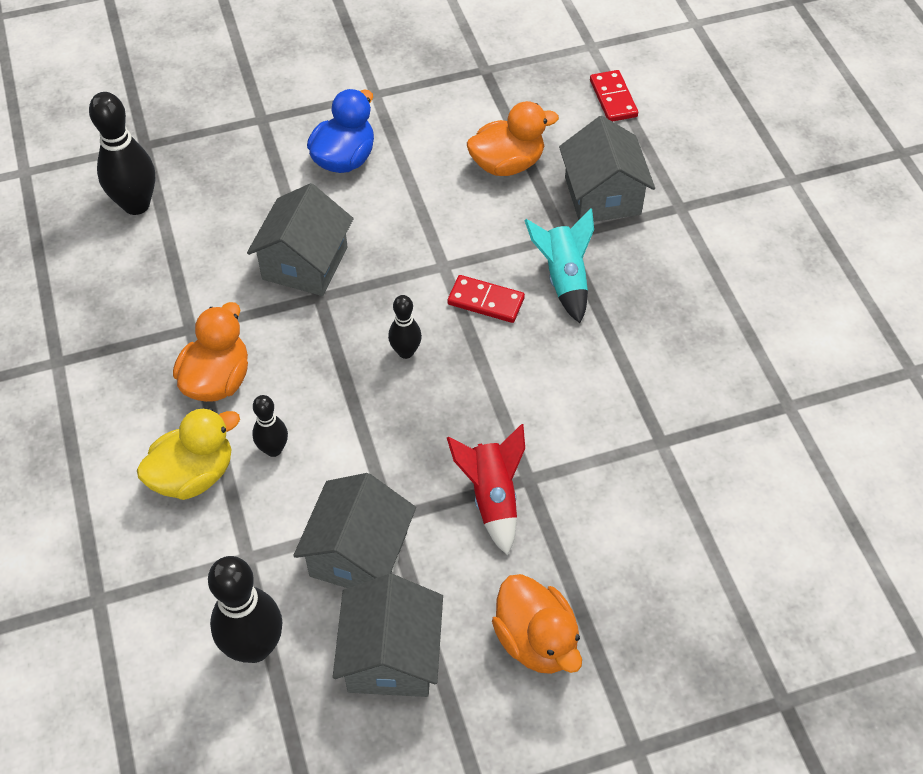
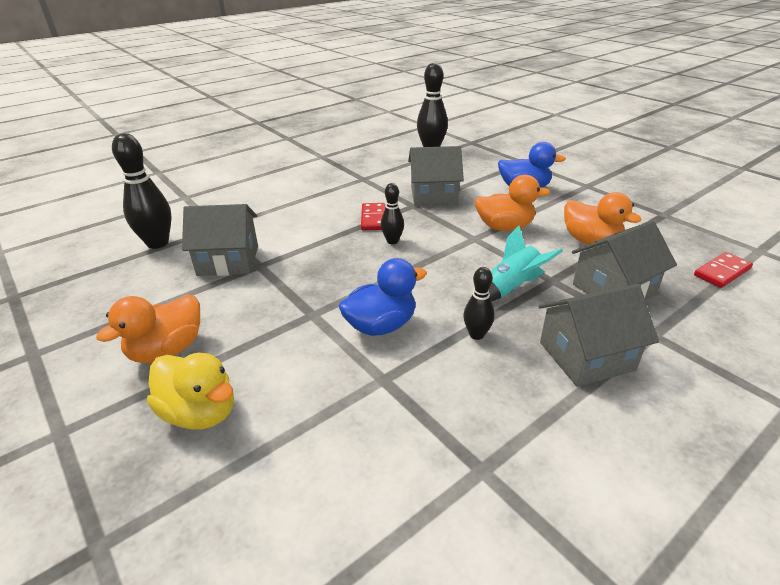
camera: 70 degrees right, 20 degrees down
(193, 475) = (268, 201): yellow duck -> yellow duck (200, 413)
(217, 380) = (334, 192): orange duck -> orange duck (504, 227)
(273, 449) = (295, 218): black bowling pin -> black bowling pin (476, 335)
(391, 656) = (152, 290): grey house -> grey house (586, 356)
(486, 301) = (459, 260): red domino -> red domino (373, 219)
(492, 497) = (289, 301): red rocket -> none
(578, 418) = (381, 326): none -> blue duck

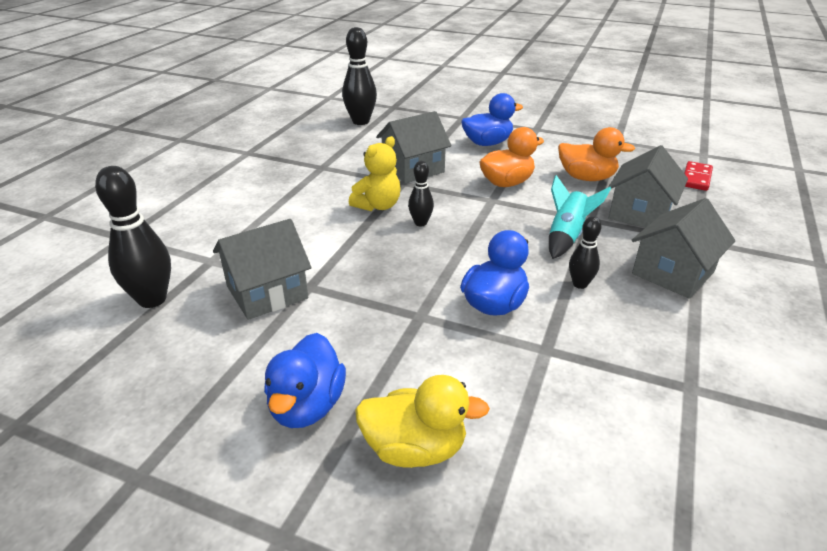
camera: 30 degrees left, 0 degrees up
(167, 350) = (307, 406): orange duck -> blue duck
(373, 219) = (378, 206): red domino -> yellow teddy bear

